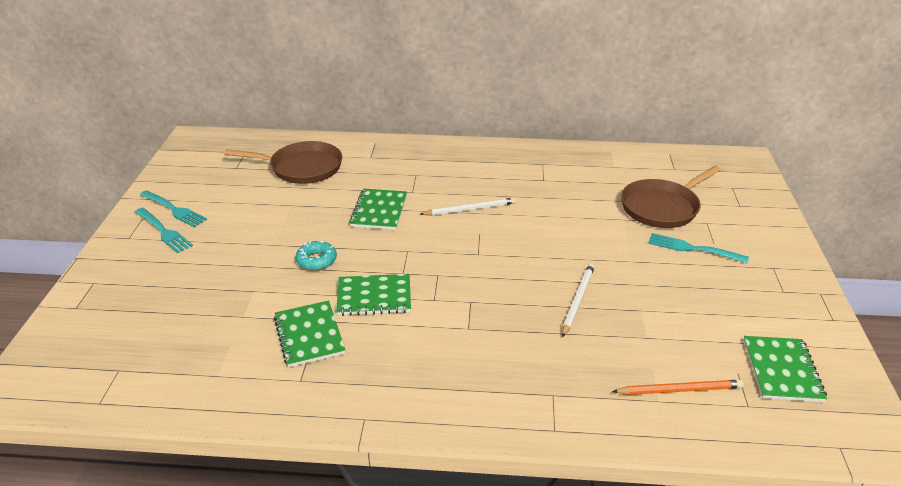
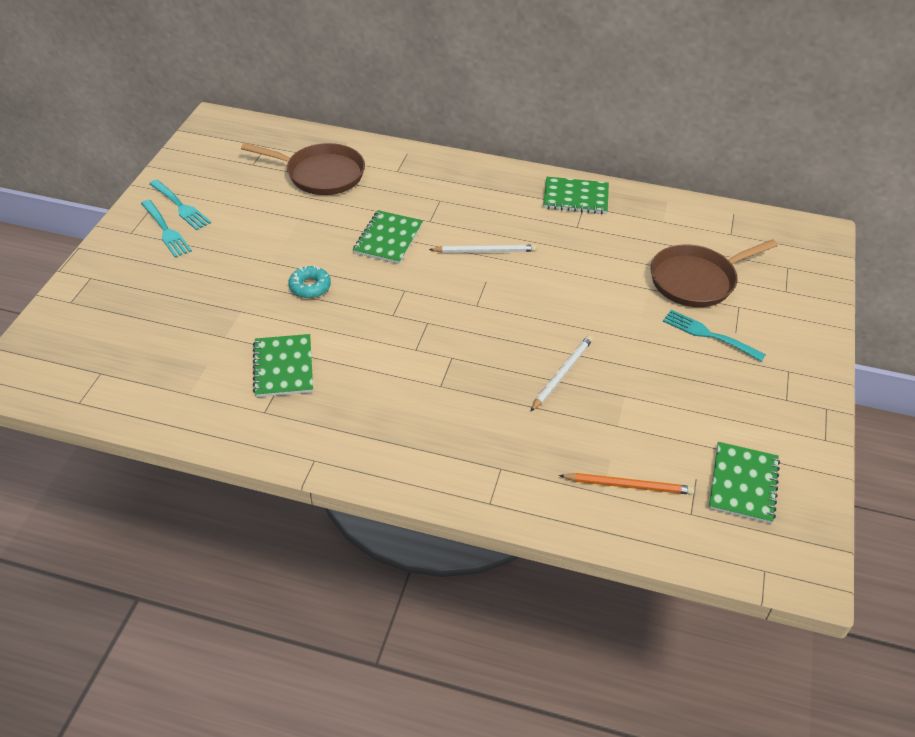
camera: 10 degrees right, 10 degrees up
(374, 297) = (357, 336): green notebook -> green notebook (575, 197)

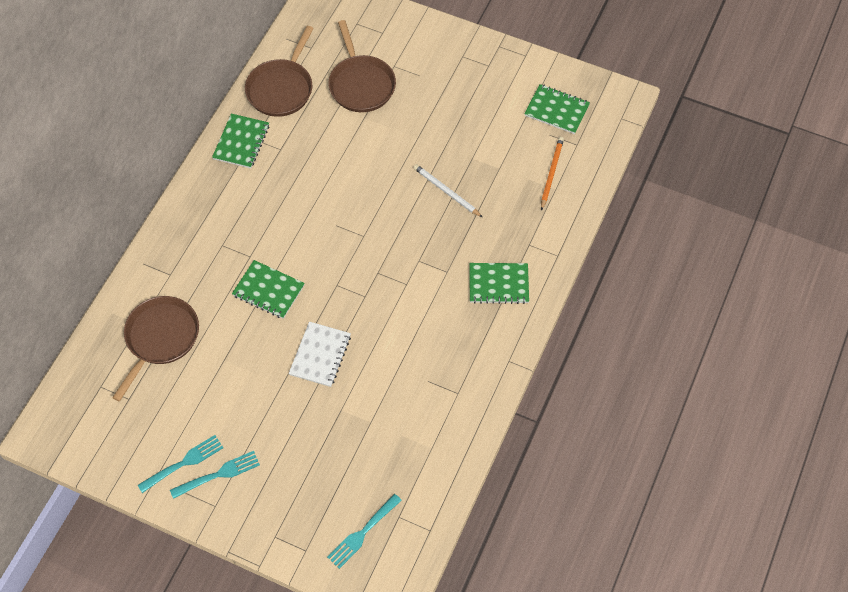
camera: 80 degrees left, 15 degrees up
(283, 367) = (412, 378): green notebook -> green notebook (498, 284)
(310, 287) = (320, 355): turquoise donut -> white notebook
(485, 251) = (299, 220): white pencil -> none
(661, 218) = (281, 88): none -> brown pan
(708, 335) = (420, 92): turquoise fork -> turquoise fork (362, 533)

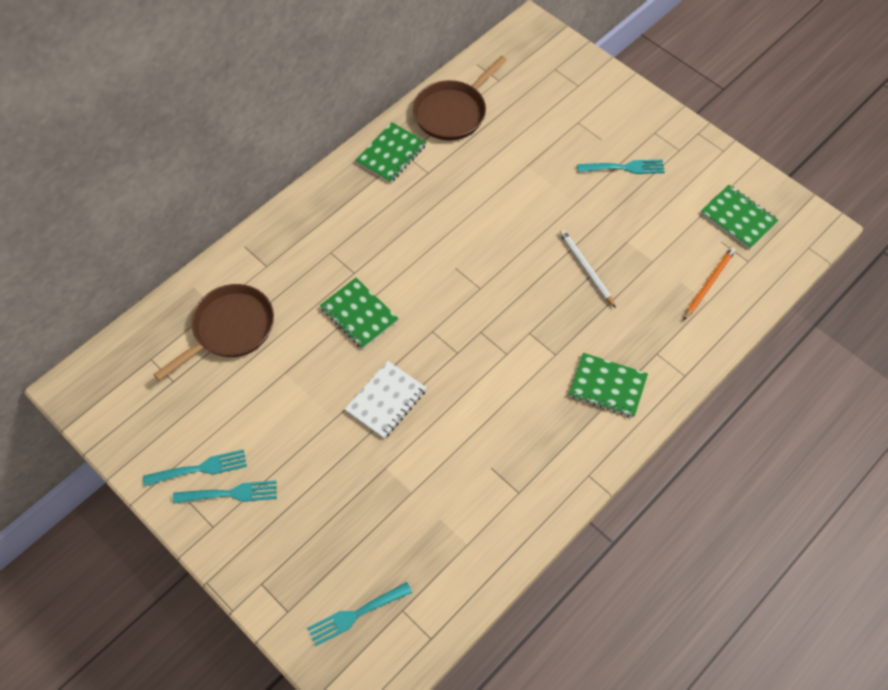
camera: 20 degrees right, 0 degrees up
(361, 84) = (536, 131): brown pan -> none
(448, 94) = (625, 167): none -> turquoise fork

